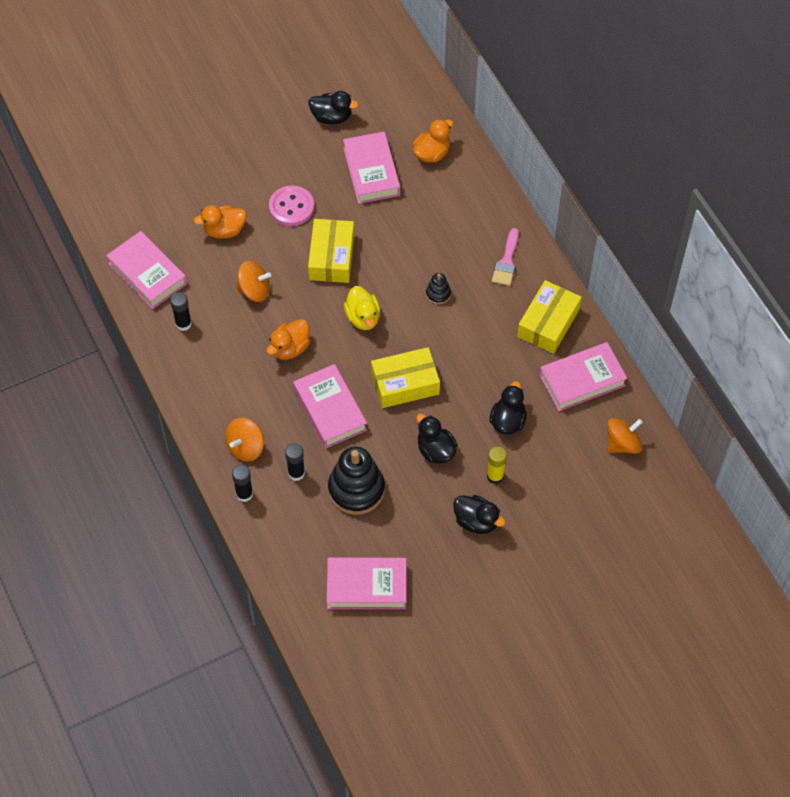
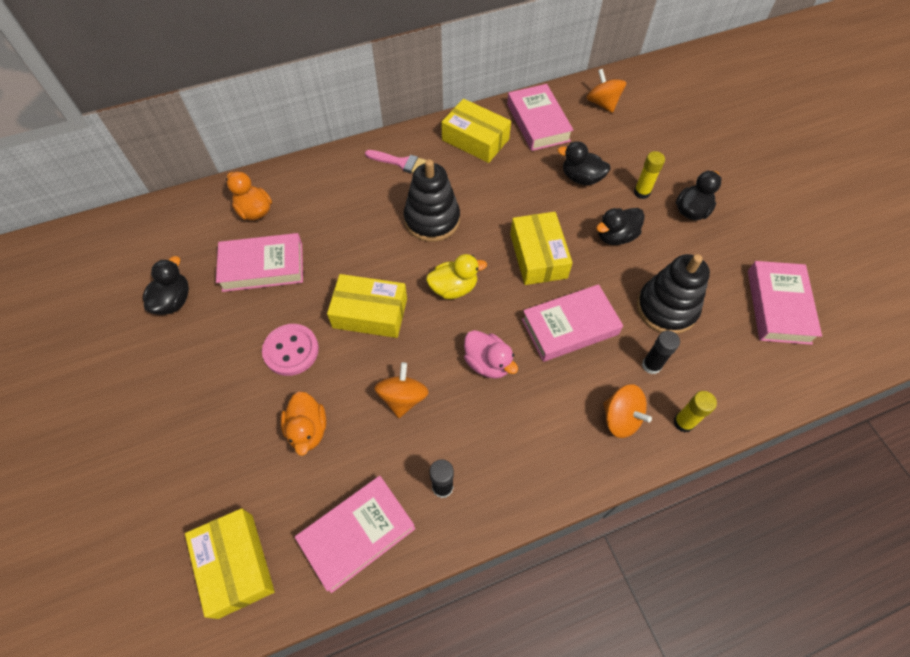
camera: 85 degrees left, 0 degrees up
(125, 205) = (235, 565): none -> yellow box
(244, 494) = (683, 422): black glue stick -> yellow glue stick
(290, 348) = (488, 363): orange duck -> pink duck
(438, 294) = (432, 220): black stacking toy -> black stacking toy, size x2.14

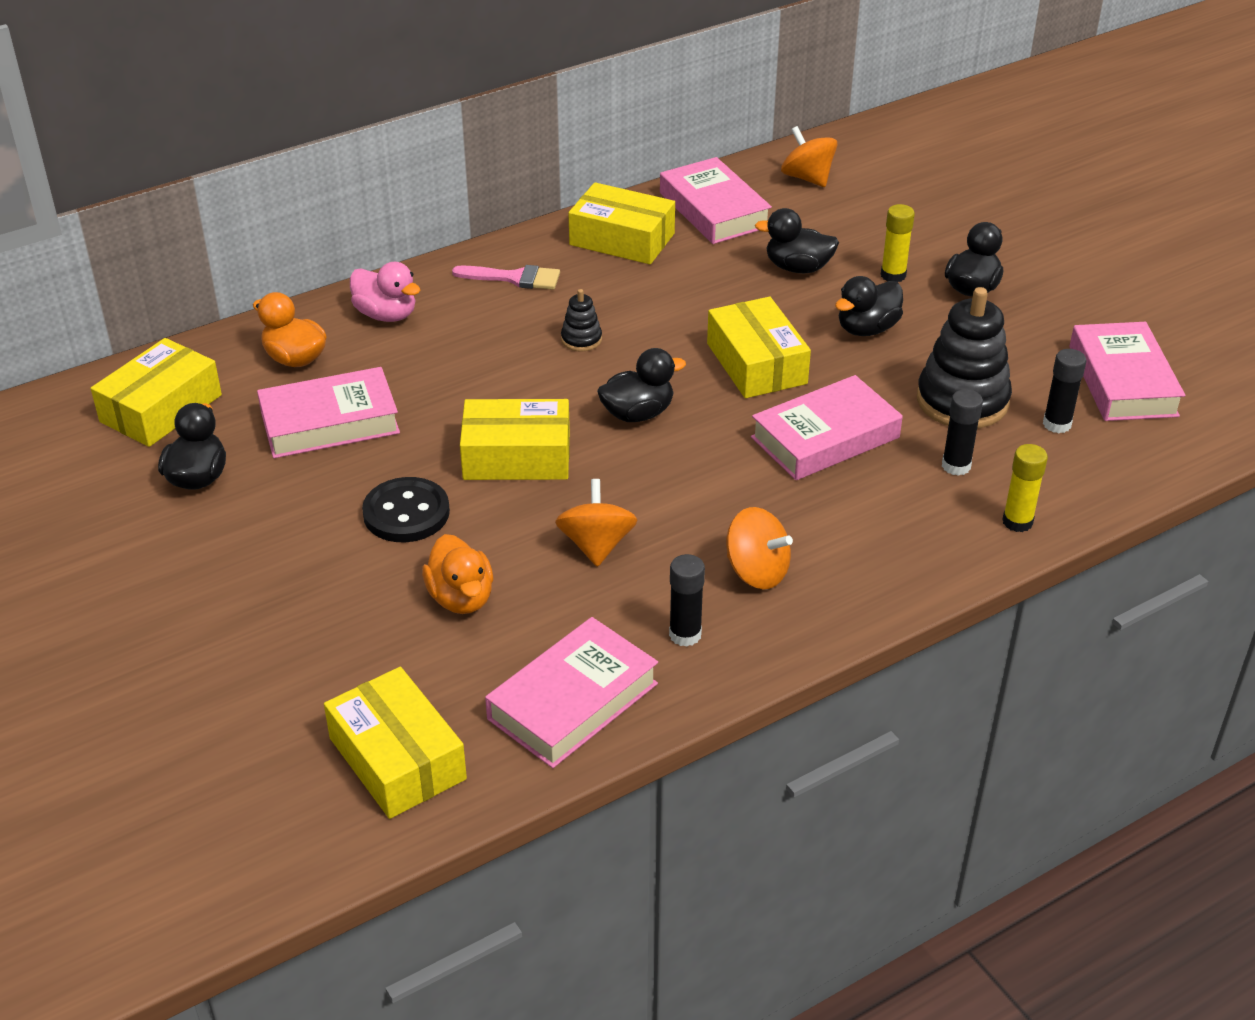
camera: 10 degrees left, 20 degrees down
(166, 240) = (161, 408): none -> yellow box
(291, 350) = (406, 513): pink button -> black button
(432, 220) = (581, 339): black stacking toy -> black stacking toy, size x0.47
(453, 288) = (638, 414): yellow duck -> black duck
(488, 363) = (714, 491): pink duck -> pink duck (386, 315)
(621, 418) = (926, 528): orange spinning top -> orange spinning top (757, 572)
(726, 338) = (1057, 424): none -> black glue stick

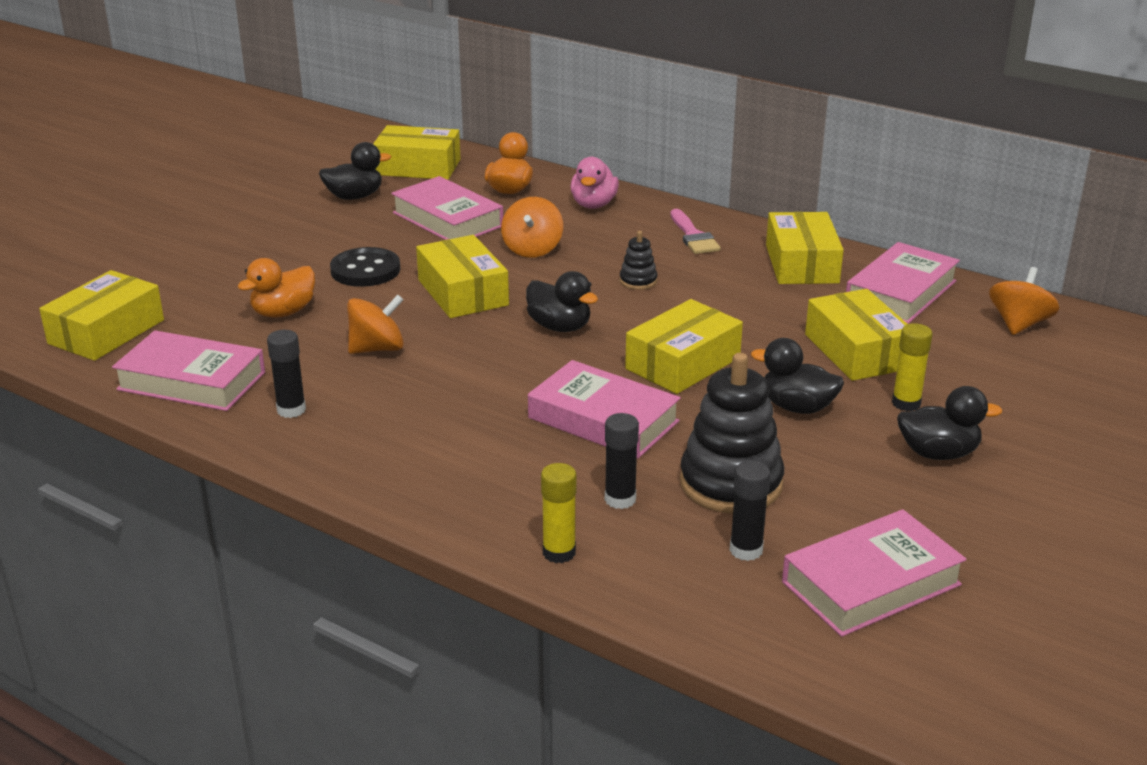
camera: 65 degrees right, 10 degrees down
(757, 572) = (390, 425): orange spinning top -> orange spinning top (532, 249)
(797, 268) = (857, 351): black duck -> yellow box

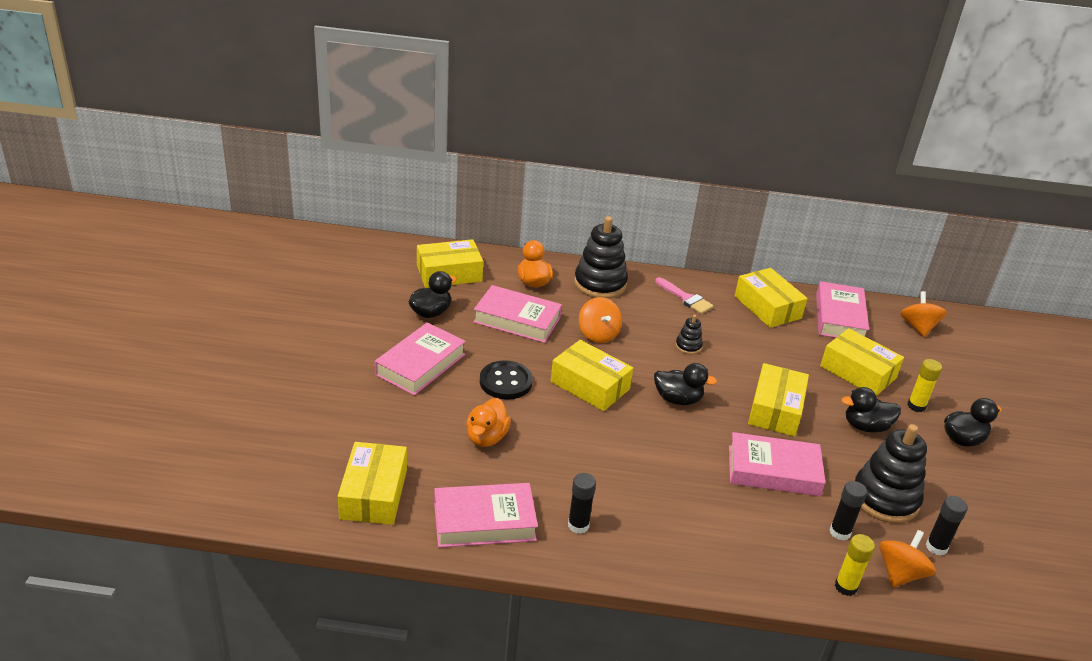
camera: 30 degrees left, 5 degrees up
(377, 348) = (582, 452): orange spinning top -> orange spinning top (900, 573)
(593, 204) = (600, 284): pink duck -> black stacking toy
(871, 583) = (1014, 548): pink book -> pink book (420, 364)

